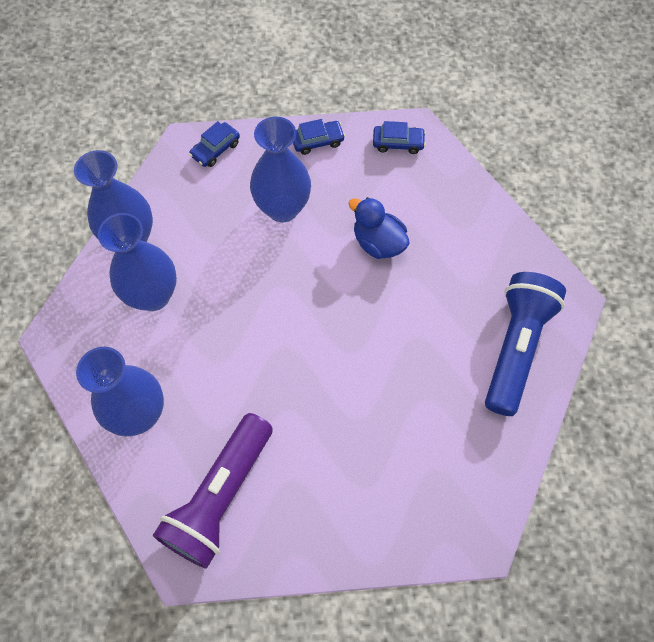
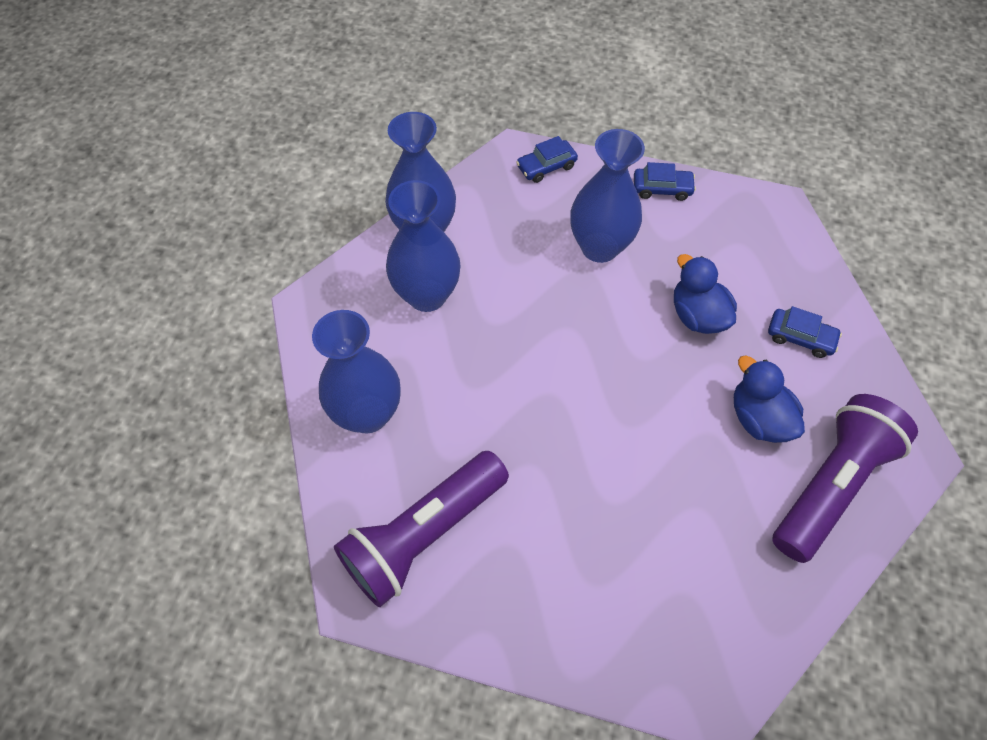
camera: 20 degrees right, 5 degrees down
(398, 143) = (754, 216): blue car -> blue car (800, 337)
(449, 313) = (758, 418): none -> blue duck
(515, 347) = (830, 484): blue flashlight -> purple flashlight

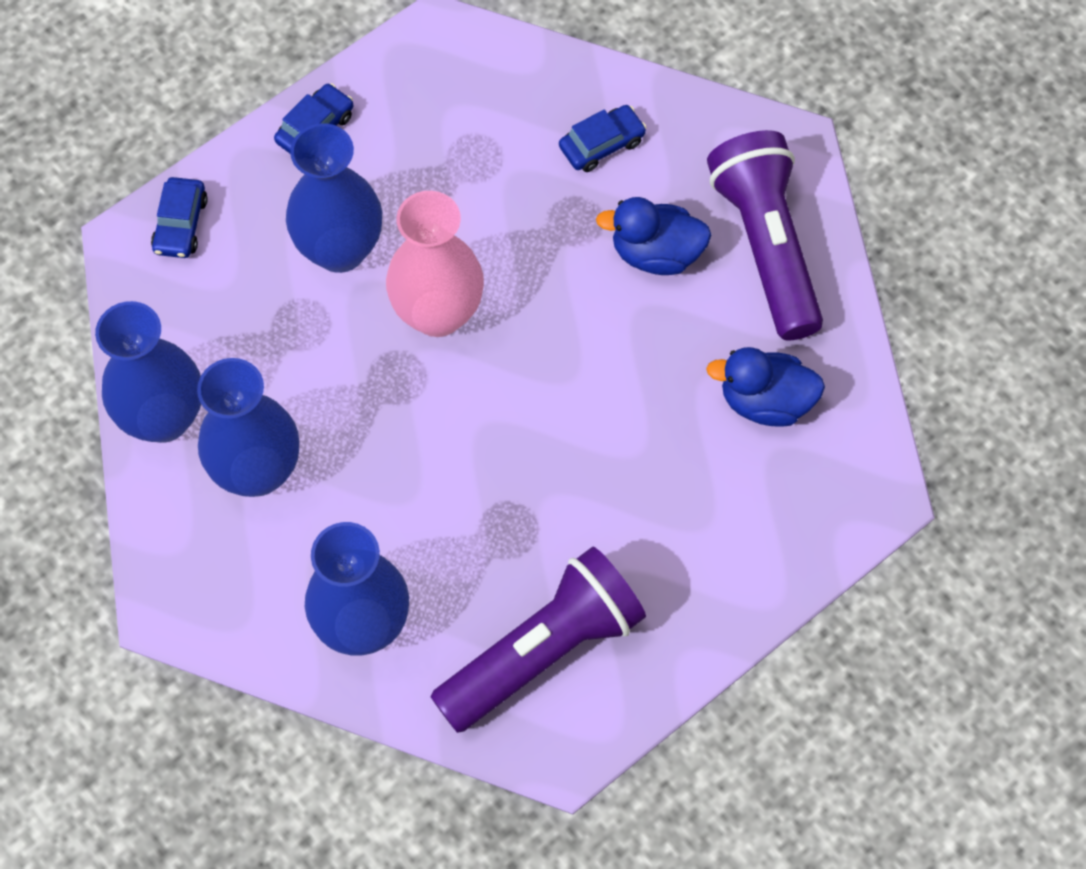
camera: 55 degrees left, 5 degrees up
(423, 535) = (543, 651): purple flashlight -> purple flashlight turned 120 degrees counterclockwise
(604, 322) = (438, 313): none -> pink vase
(697, 315) = (502, 219): blue duck -> blue duck (765, 401)

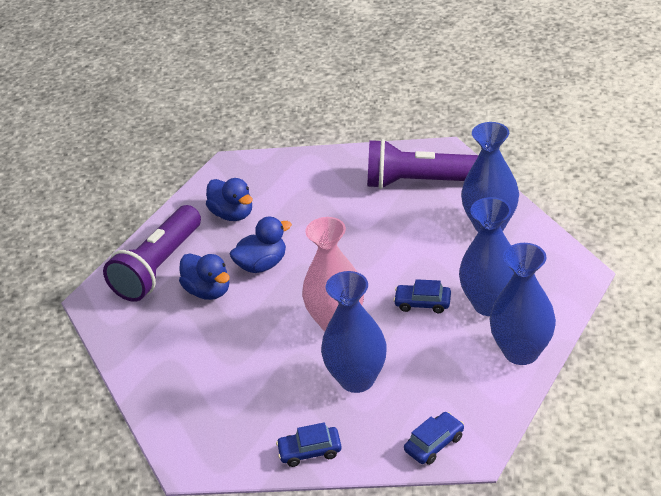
camera: 135 degrees left, 25 degrees down
(602, 144) = (174, 352): blue car -> blue car (422, 303)
(627, 340) = (262, 264): none -> blue duck

